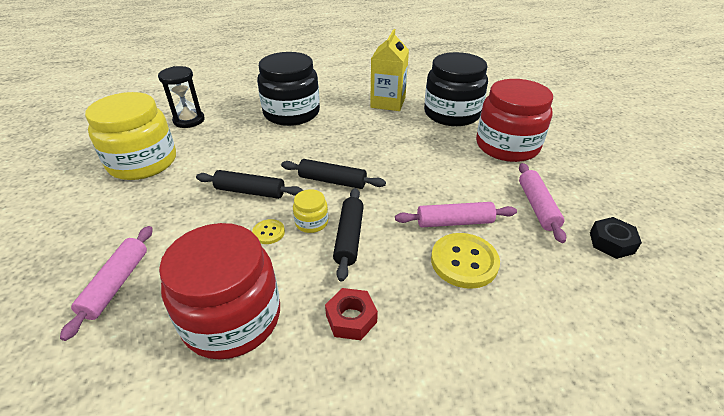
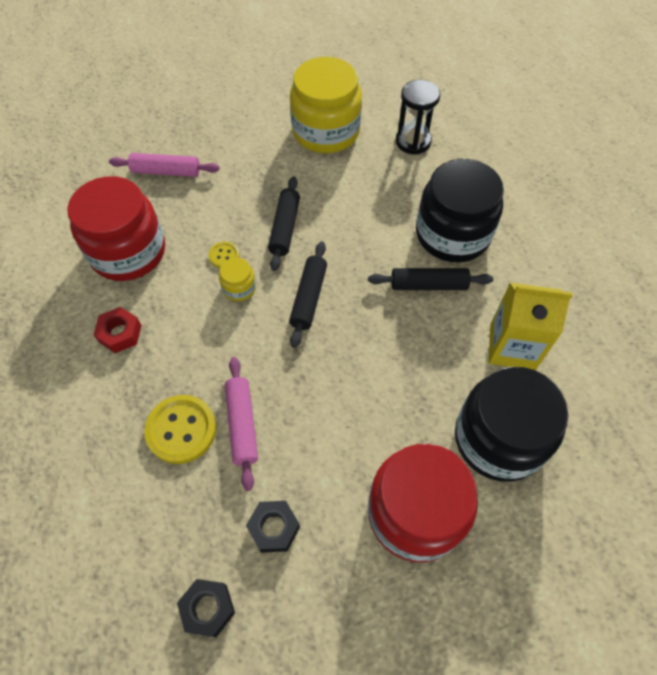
camera: 85 degrees right, 20 degrees up
(349, 237) = (217, 323): black rolling pin -> black rolling pin (428, 285)
(537, 206) = (274, 528): pink rolling pin -> black nut

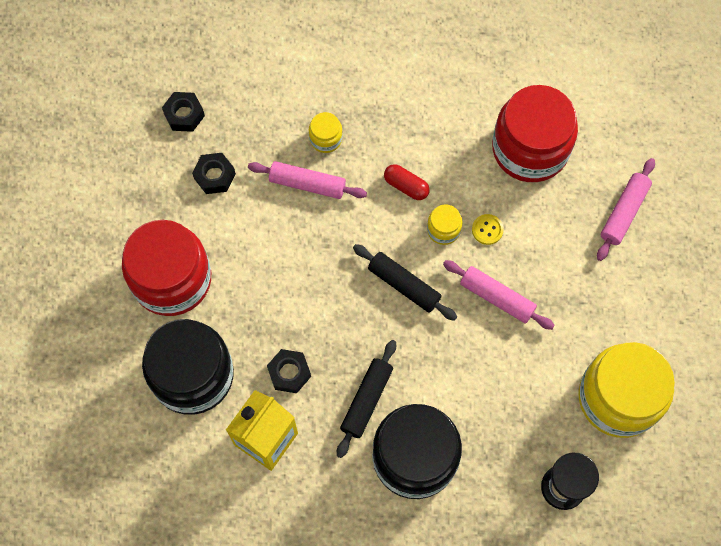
camera: 115 degrees right, 10 degrees up
(120, 333) = (440, 119): red nut -> none
(181, 430) = (325, 139): yellow button -> yellow jar
(207, 334) = (406, 186): none -> red capsule
(285, 228) = (497, 298): black rolling pin -> pink rolling pin
(442, 354) = (289, 373): none -> black nut

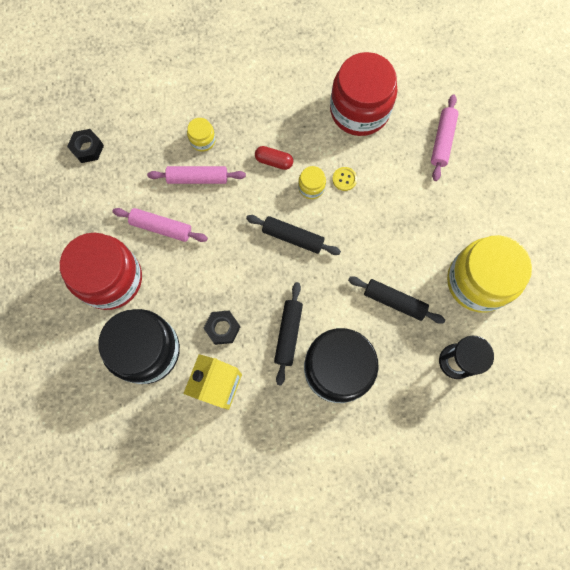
camera: 15 degrees left, 5 degrees up
(214, 176) = (123, 190): black nut -> none
(497, 298) = (366, 229): pink rolling pin -> pink rolling pin (161, 227)
(507, 395) = (394, 301): none -> black rolling pin

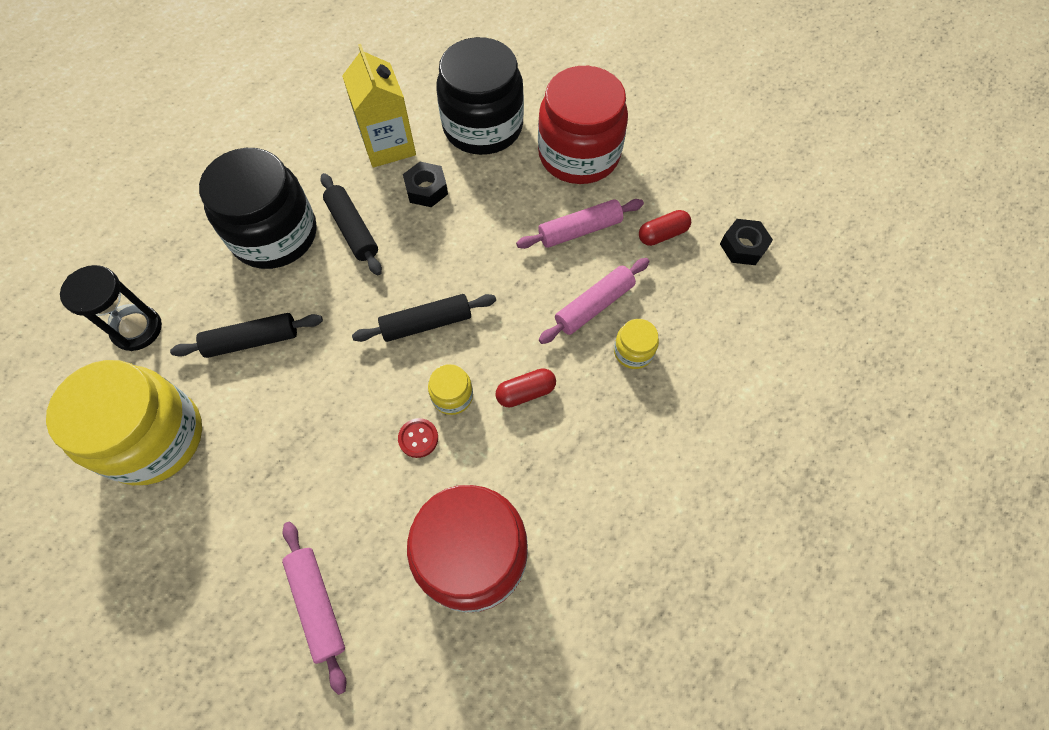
camera: 140 degrees right, 10 degrees down
(120, 189) = (662, 234): none -> red capsule
(344, 179) = (418, 438): yellow button -> red button

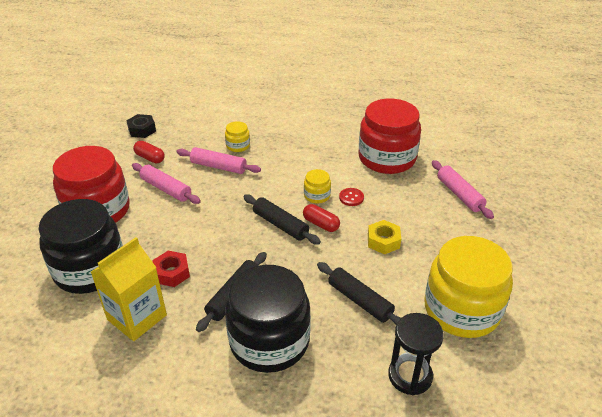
camera: 120 degrees left, 25 degrees down
(313, 425) = (383, 241): none -> yellow nut
(317, 604) = (459, 194): pink rolling pin -> pink rolling pin turned 60 degrees counterclockwise
(426, 189) = (172, 273): black nut -> red nut
(525, 392) = (292, 172): red capsule -> red capsule (321, 224)

